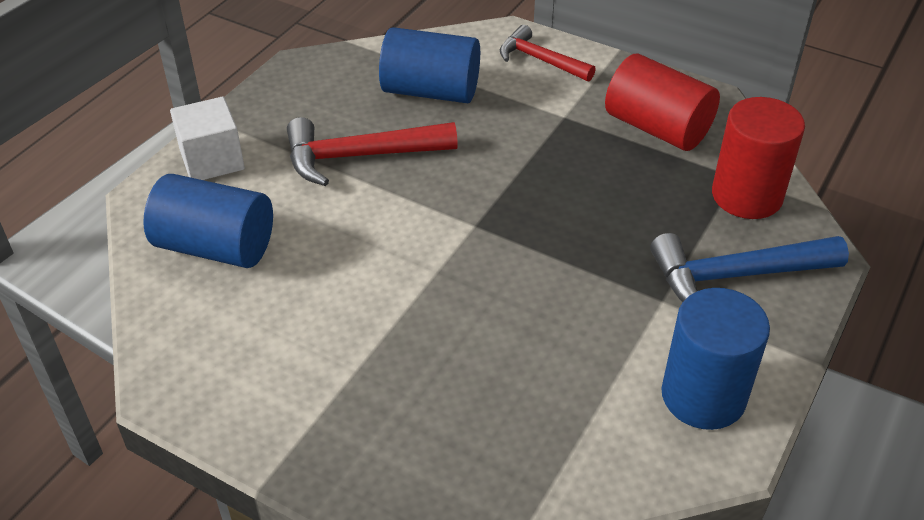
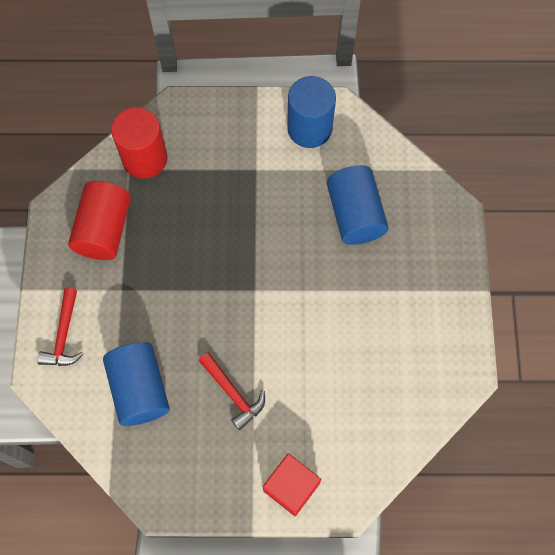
camera: 120 degrees left, 25 degrees up
(212, 160) = (291, 487): white cube -> red cube
(215, 247) = (361, 425): blue cylinder -> blue cylinder (355, 214)
(360, 156) = (233, 393): red hammer -> red hammer, size x0.66
(735, 276) = (216, 142): blue hammer -> none

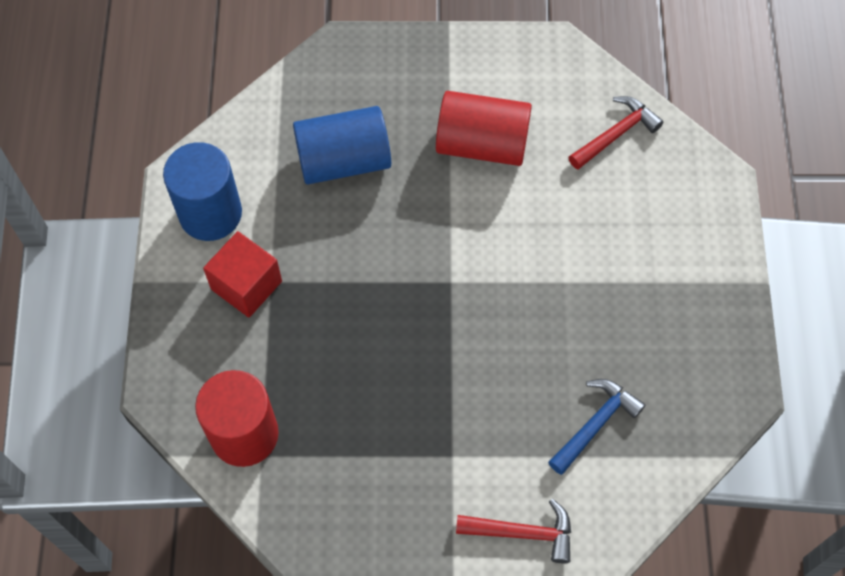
camera: 90 degrees left, 5 degrees down
(104, 230) = (359, 486): red cylinder -> red cylinder (482, 144)
(139, 389) = (595, 424): blue cylinder -> blue hammer
(233, 393) = (594, 306): red hammer -> red hammer (616, 134)
(291, 487) = (707, 239): red cube -> red cube (246, 285)

